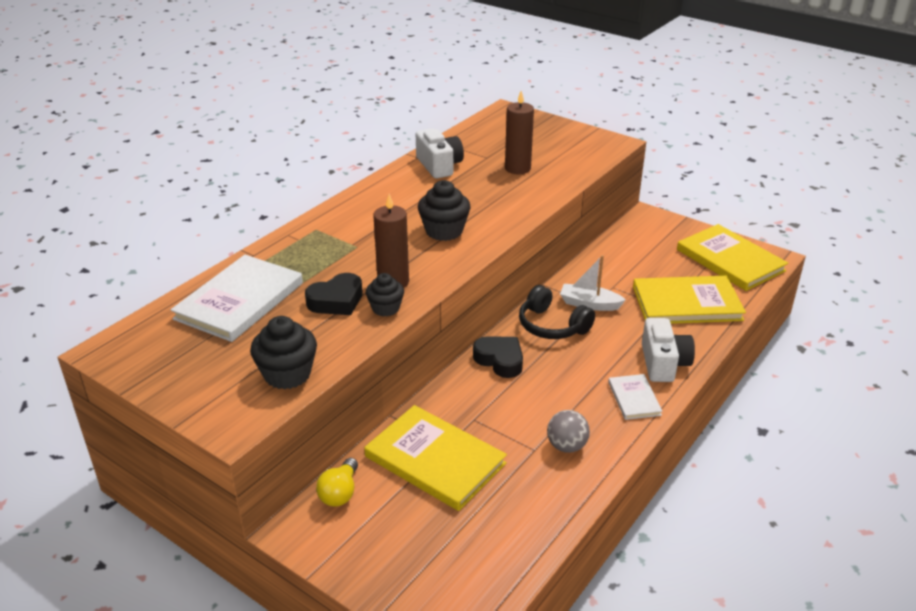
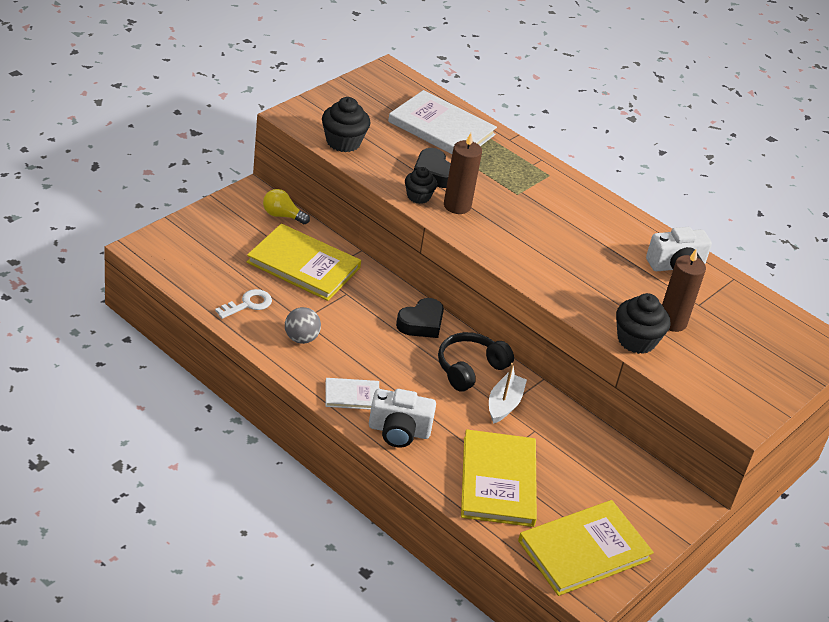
camera: 90 degrees right, 5 degrees up
(435, 460) = (303, 265): yellow book -> yellow book turned 75 degrees clockwise
(444, 231) = (540, 247): black cupcake -> black cupcake (636, 340)
(528, 500) = (248, 304): none -> white key

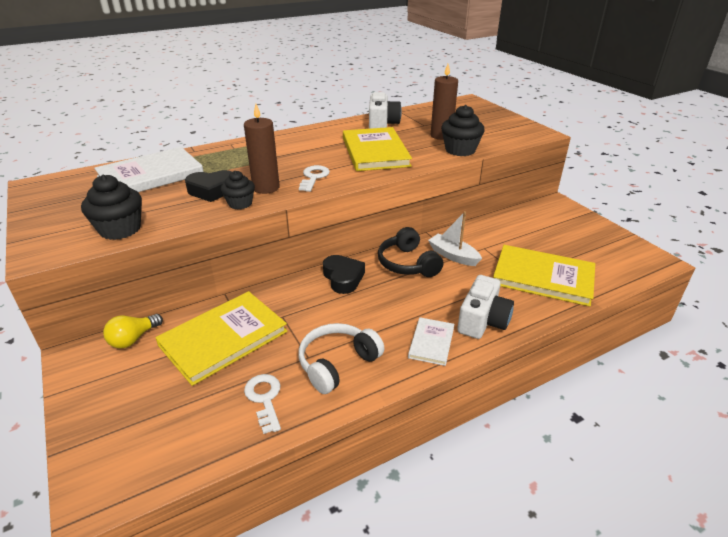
camera: 65 degrees left, 5 degrees down
(301, 338) = (337, 363): grey ball -> white headphones
(497, 233) = (314, 177): none -> white key
(584, 550) = (611, 253): yellow book -> yellow book (375, 152)

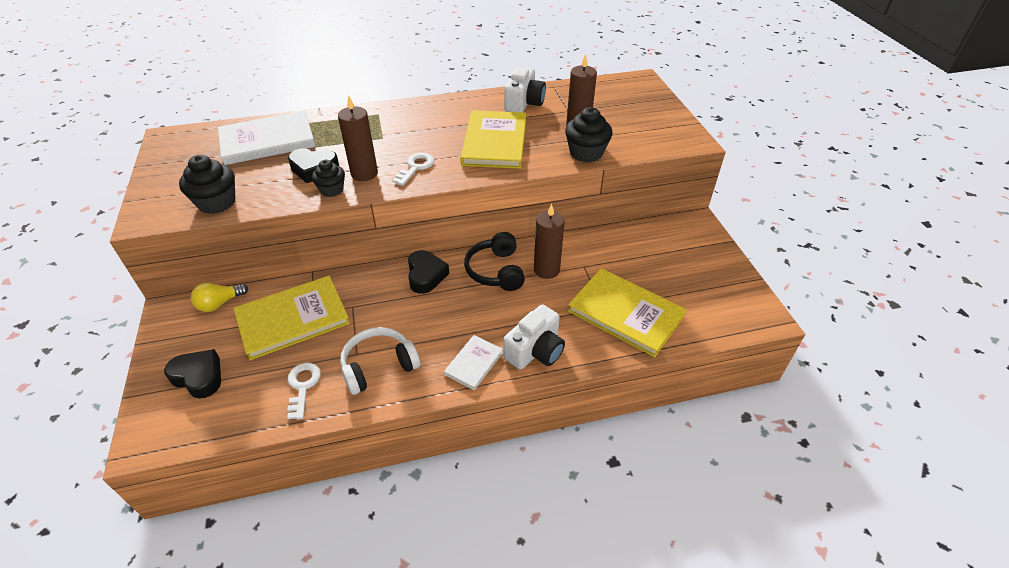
camera: 15 degrees right, 10 degrees up
(138, 414) = (198, 377): none -> black heart
(453, 256) = (546, 270): white boat -> brown candle

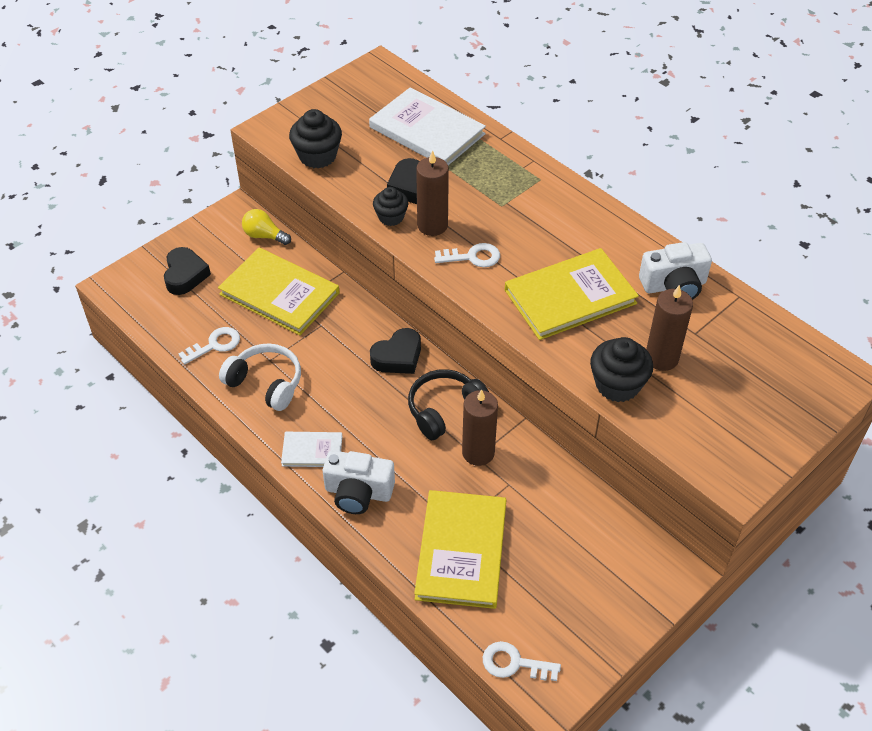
camera: 60 degrees right, 5 degrees up
(733, 325) = (514, 663): none -> white key

